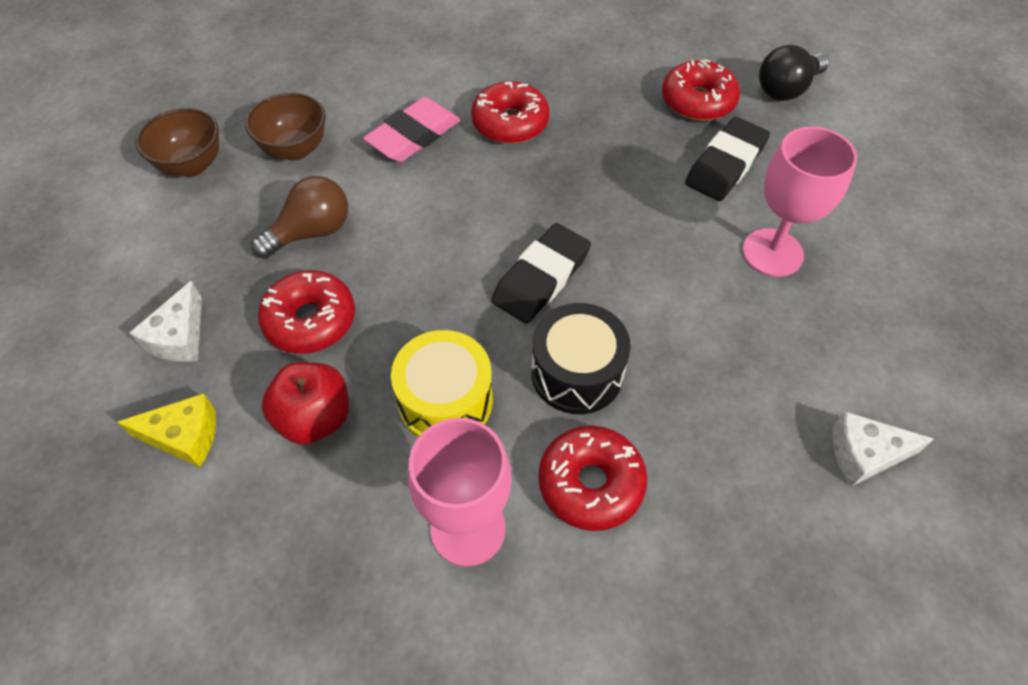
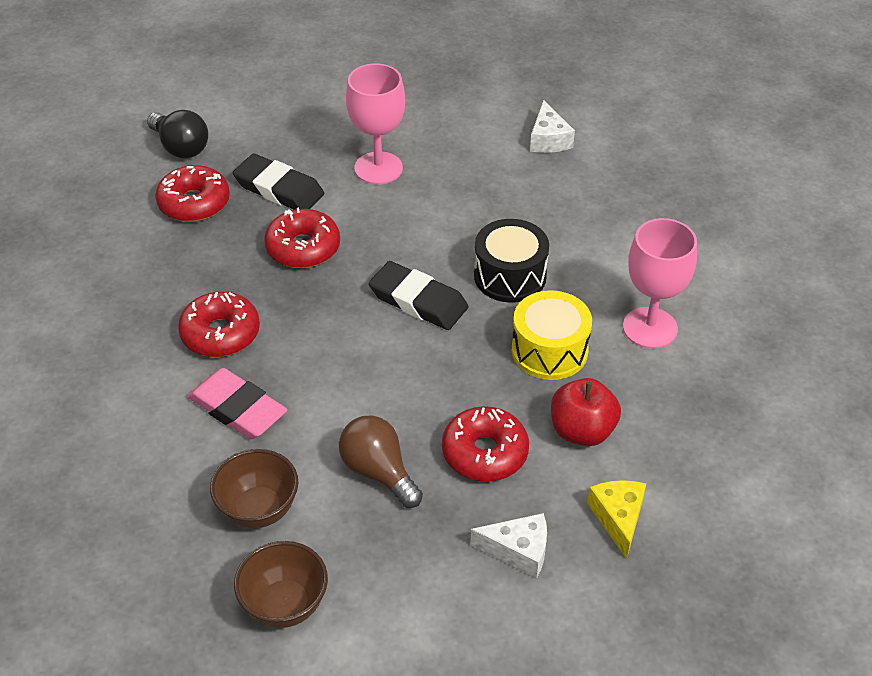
camera: 95 degrees left, 10 degrees down
(590, 483) = (600, 266): red donut -> red donut (303, 248)

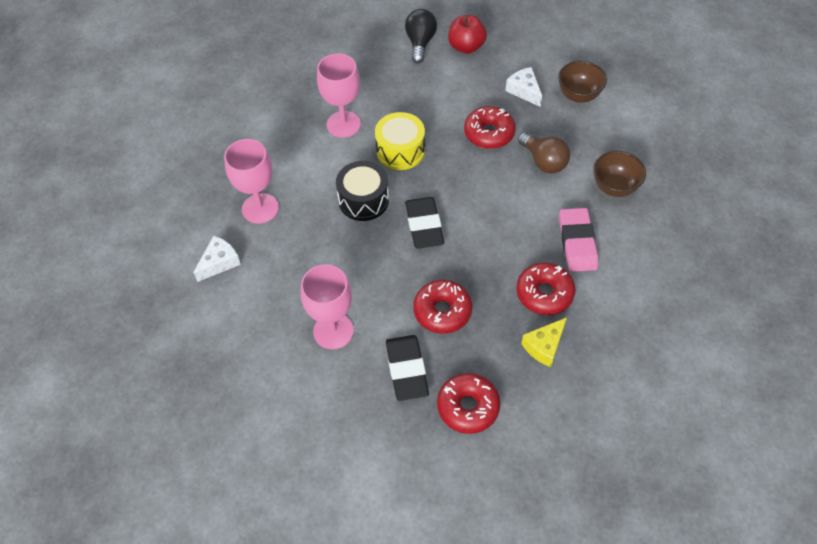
camera: 130 degrees left, 10 degrees up
(180, 147) = (427, 471): black light bulb -> black light bulb (420, 43)
(285, 605) = (640, 142): brown bowl -> brown bowl (578, 95)
(379, 472) = (543, 161): brown light bulb -> brown light bulb turned 45 degrees counterclockwise
(582, 431) = (437, 110): red apple -> red apple (466, 47)
(589, 197) = (260, 208): none -> pink goblet
(618, 518) = (471, 72): yellow cheese -> yellow cheese (544, 346)

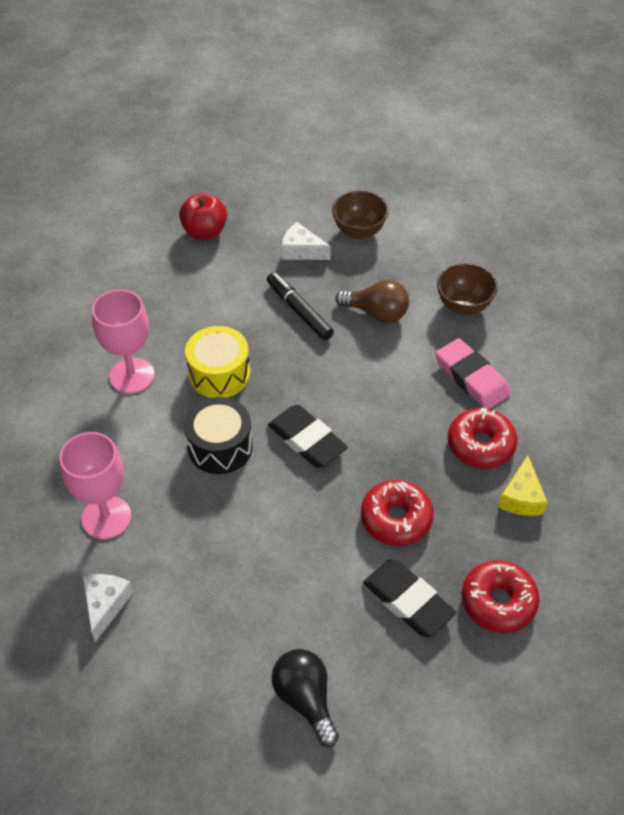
camera: 35 degrees left, 5 degrees down
(333, 331) = (298, 606): pink goblet -> none
(420, 43) = (150, 249): black light bulb -> black light bulb (305, 699)
(489, 133) = (299, 311): red donut -> black marker

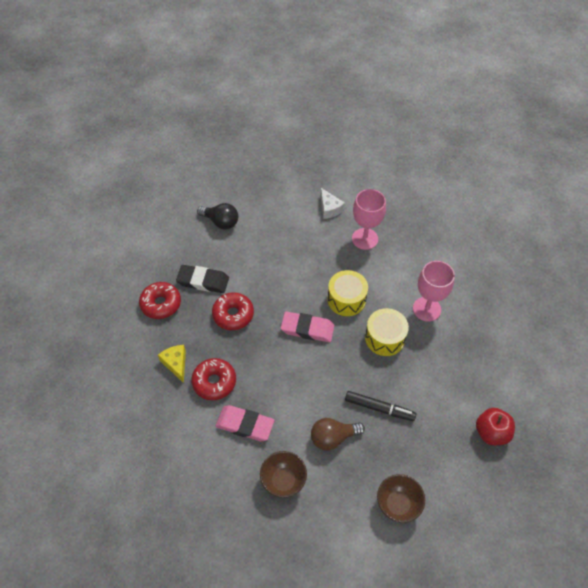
camera: 145 degrees right, 5 degrees up
(220, 447) = (346, 299): black drum -> yellow drum
(301, 251) = (419, 458): white cheese -> none
(307, 440) = (307, 329): black eraser -> pink eraser

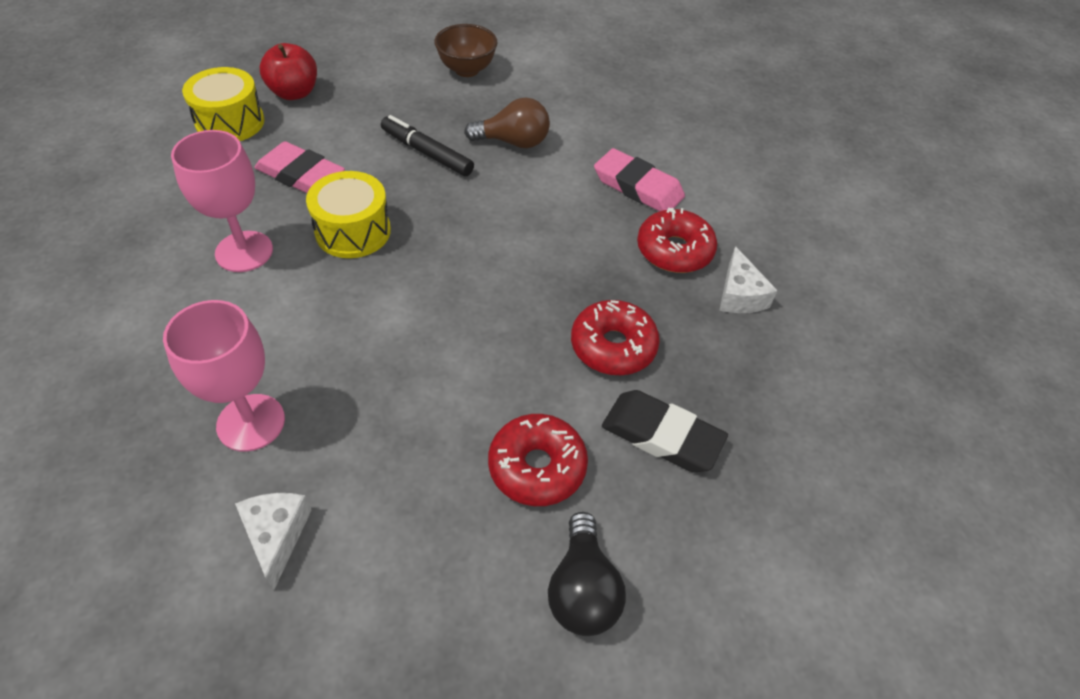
camera: 165 degrees left, 5 degrees down
(161, 304) = (762, 412): red donut -> red donut (537, 467)
(176, 364) = (739, 295): yellow cheese -> white cheese
(221, 222) = (582, 590): black light bulb -> black light bulb turned 135 degrees counterclockwise
(283, 481) = (602, 121): brown bowl -> none
(307, 329) = (480, 282): pink eraser -> pink eraser (301, 175)
(346, 299) = (377, 309): yellow drum -> yellow drum (230, 122)

